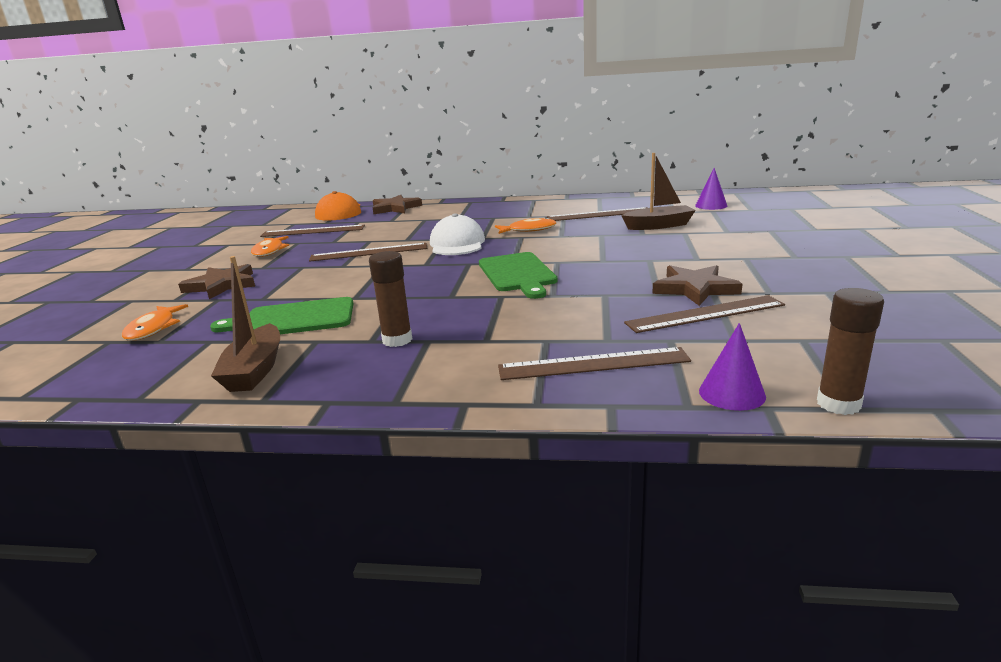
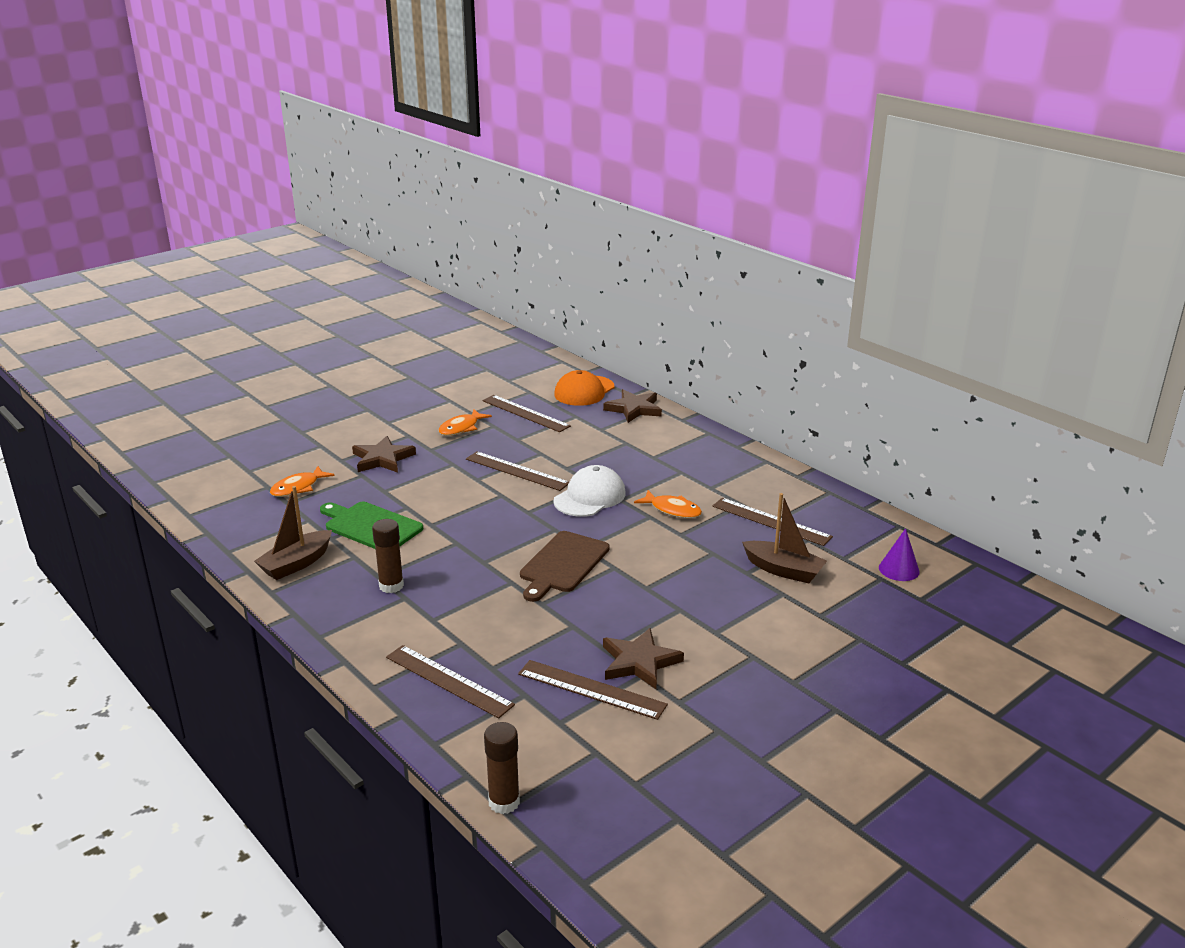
camera: 40 degrees right, 5 degrees up
(517, 274) = (562, 564): green cutting board -> brown cutting board
(732, 393) = (470, 754): purple cone -> none

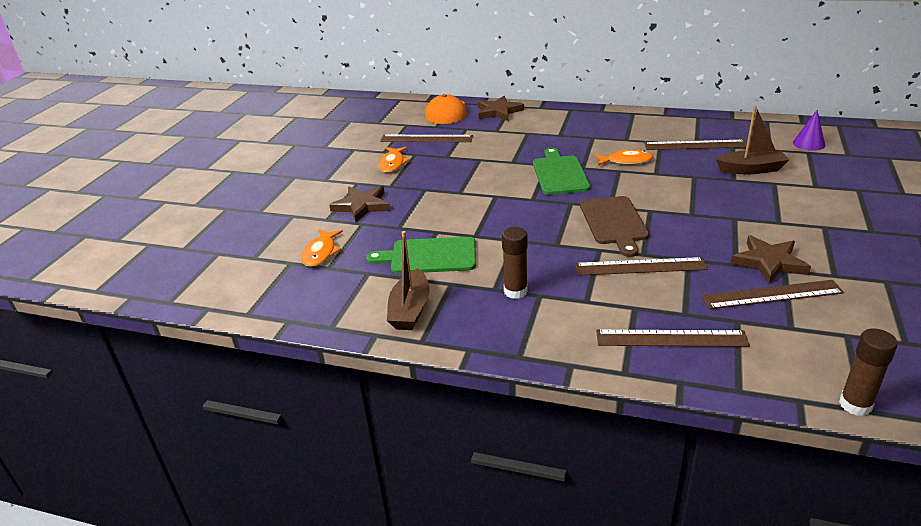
camera: 30 degrees left, 5 degrees up
(517, 471) = (481, 176): brown ruler -> brown ruler (640, 267)
(590, 497) = (559, 174): white cap -> green cutting board

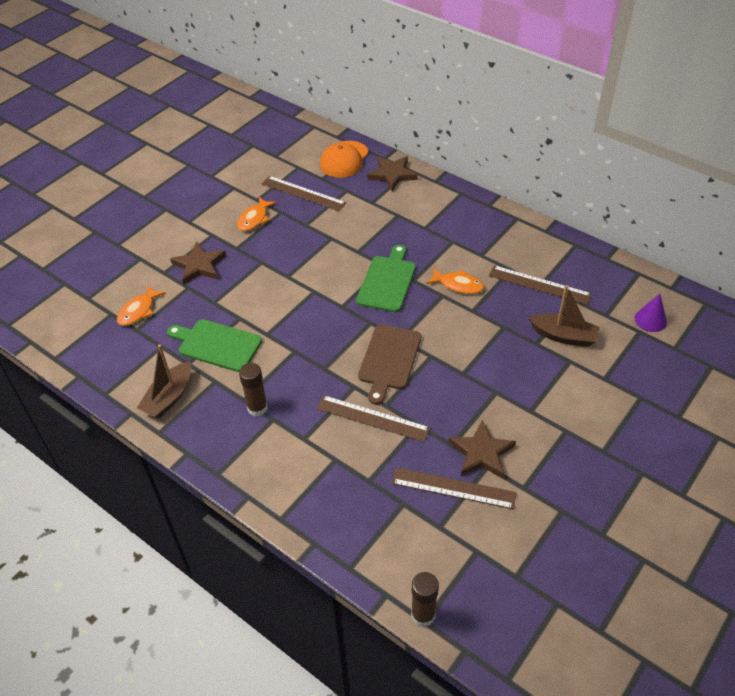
camera: 20 degrees right, 15 degrees up
(671, 338) = (339, 501): brown ruler -> none

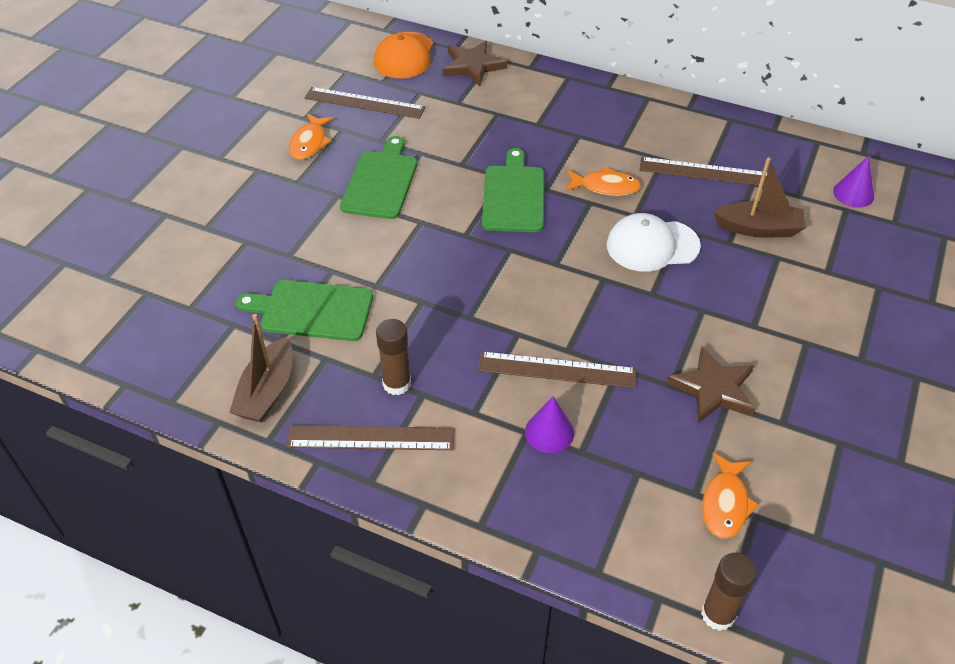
camera: 15 degrees left, 0 degrees up
(138, 311) = (185, 283): orange fish -> orange fish (725, 503)
(199, 265) = (253, 212): brown star -> none
(295, 256) = (381, 182): none -> green cutting board
(351, 462) = (549, 432): none -> purple cone
(389, 360) = (551, 292): brown cutting board -> none
(453, 488) = (694, 440): brown ruler -> brown ruler (371, 438)
(476, 336) = (652, 245): none -> white cap

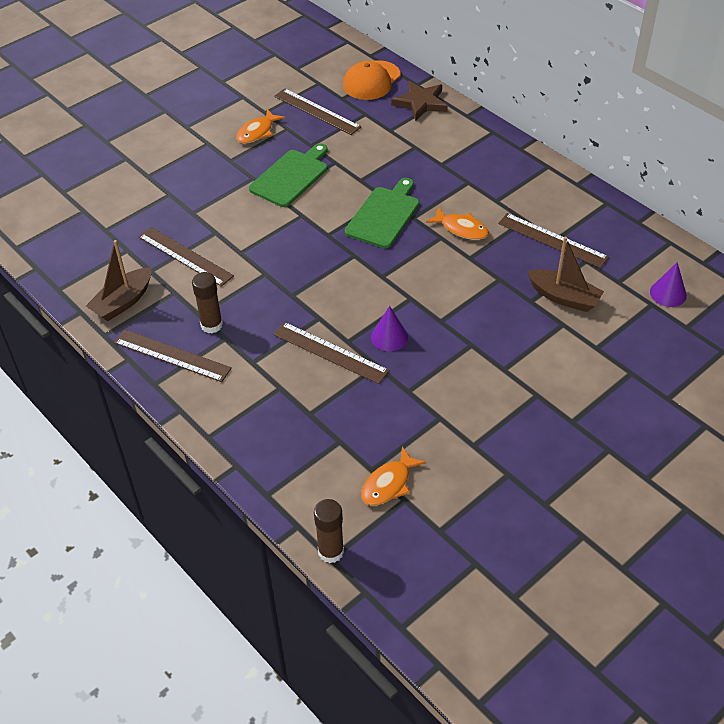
camera: 25 degrees right, 0 degrees up
(312, 310) = (185, 256): green cutting board -> brown ruler
(549, 432) = (296, 393): purple cone -> purple cone (389, 337)
(652, 245) = (466, 285): white cap -> none
(713, 389) = (437, 404): brown star -> none

